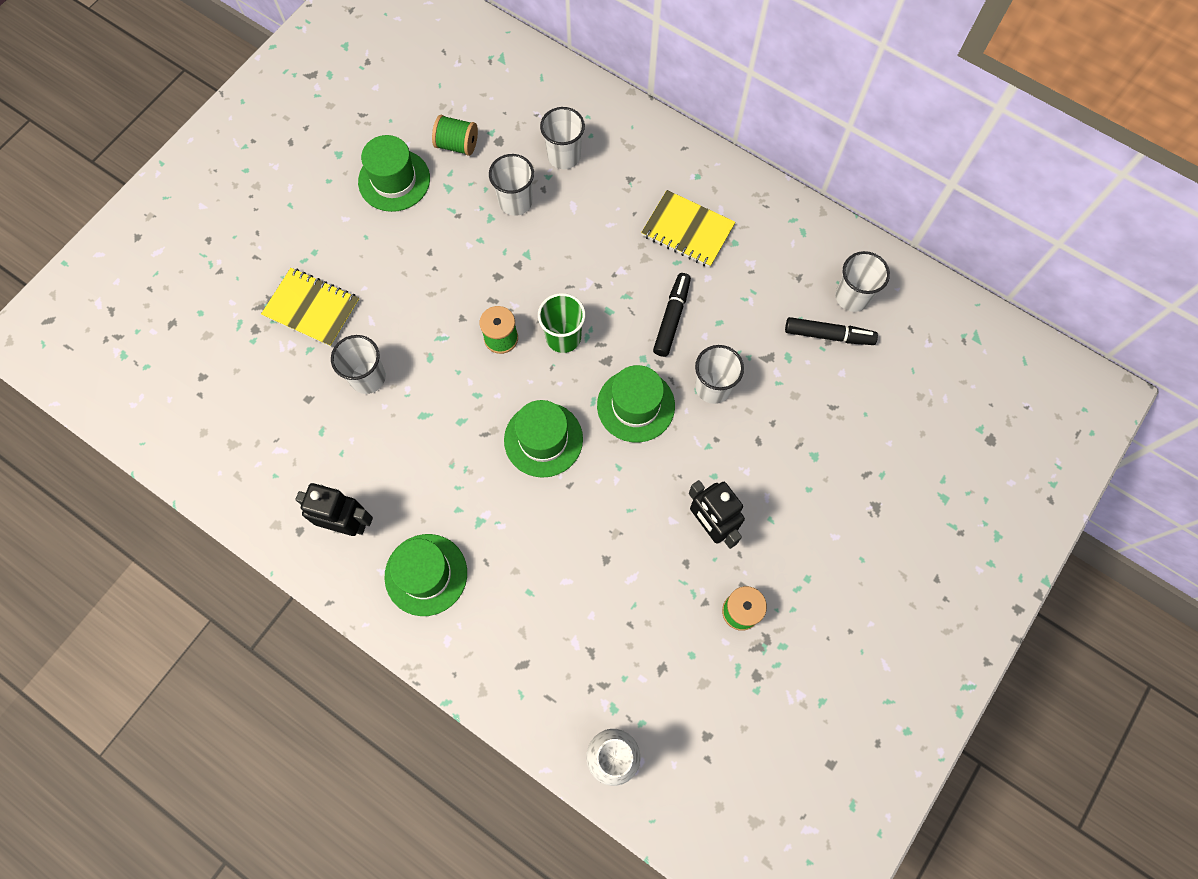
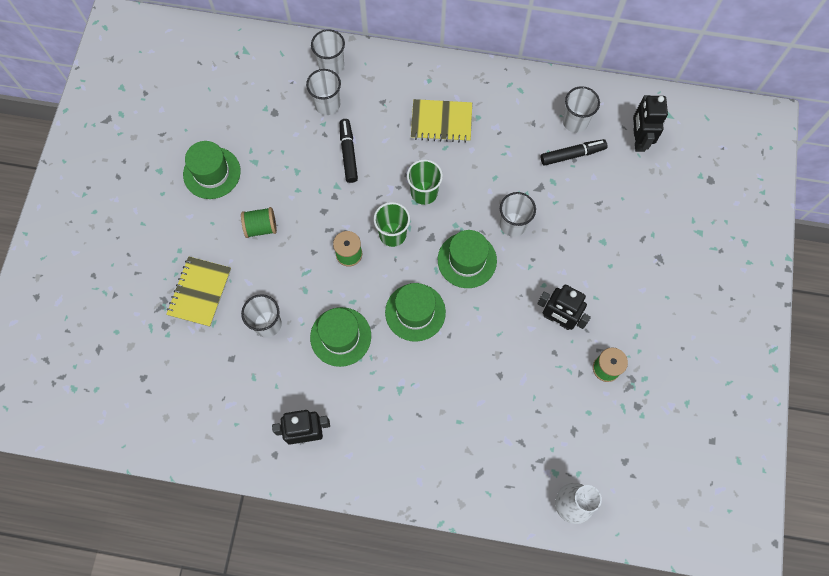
camera: 25 degrees left, 0 degrees up
(312, 308) = (200, 292): yellow notebook -> yellow notebook turned 75 degrees counterclockwise
(426, 574) = (381, 443): green hat -> green hat (340, 336)
(457, 145) = (245, 127): green spool -> green spool (261, 227)
(515, 202) = (309, 152): white cup -> white cup (331, 66)
(625, 304) = (424, 193): none -> green cup
(671, 318) = (461, 188): black marker -> black marker (348, 153)
(921, 351) = (638, 140): none -> black robot

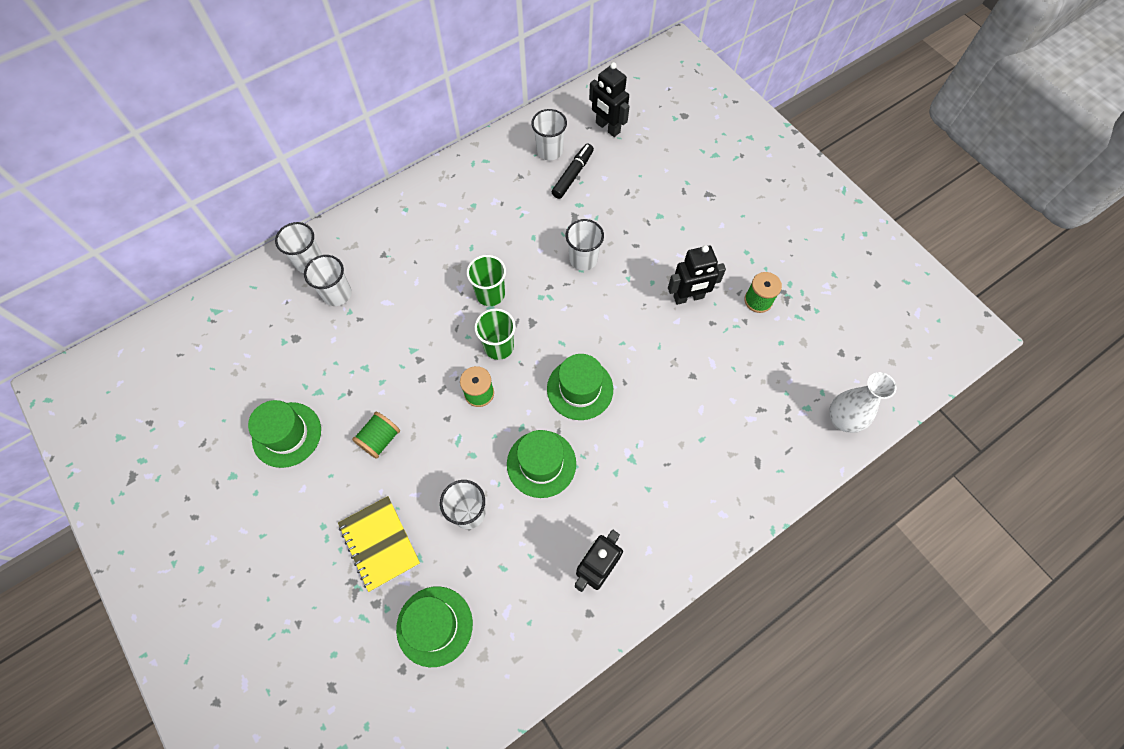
camera: 45 degrees left, 5 degrees down
(348, 153) = (396, 316): black marker -> none
(441, 122) = (448, 231): yellow notebook -> none
(467, 260) = (577, 314): green hat -> green hat (434, 626)

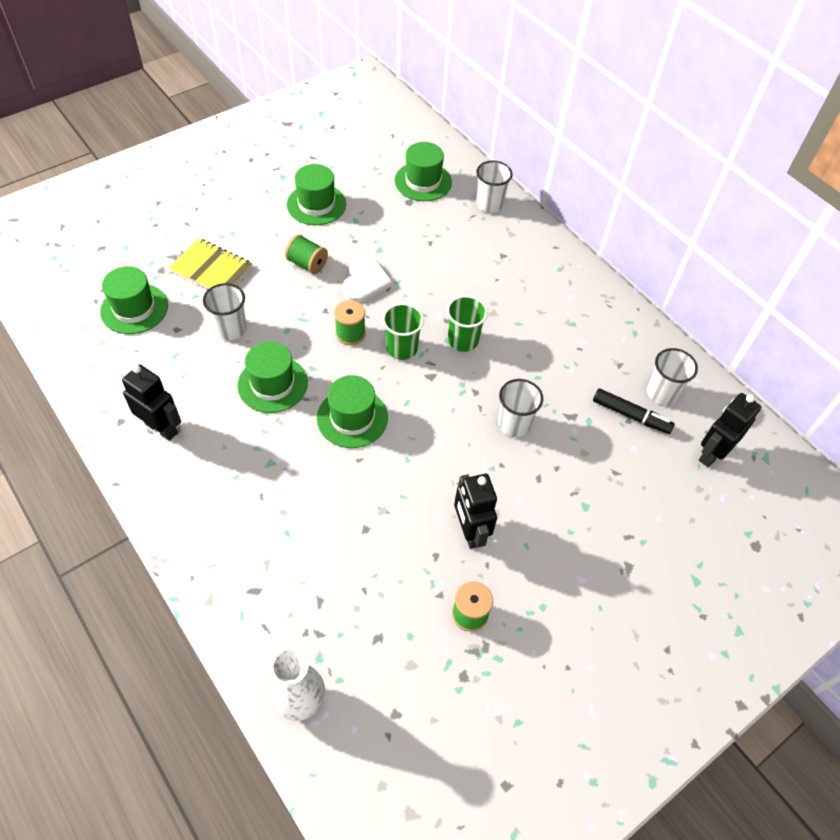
camera: 85 degrees right, 10 degrees down
(265, 324) = (423, 181): none -> green hat
(337, 294) = (456, 225): white cup -> none
(379, 543) = (211, 269): yellow notebook -> yellow notebook turned 60 degrees clockwise
(409, 381) = (365, 281): none -> white heart

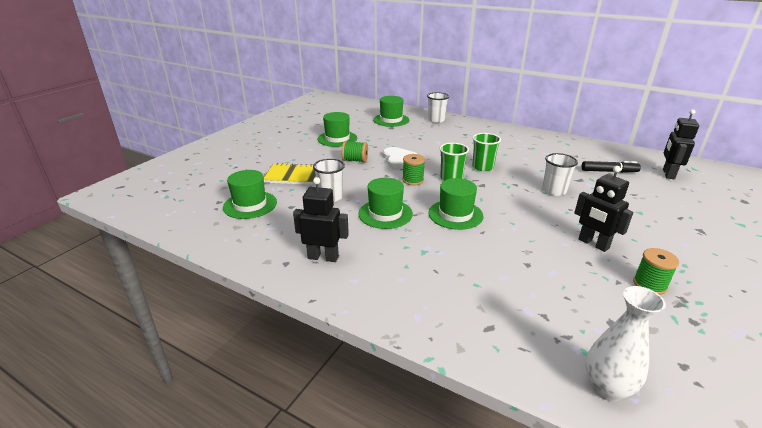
camera: 20 degrees left, 25 degrees down
(662, 393) = (611, 160): white cup -> none

